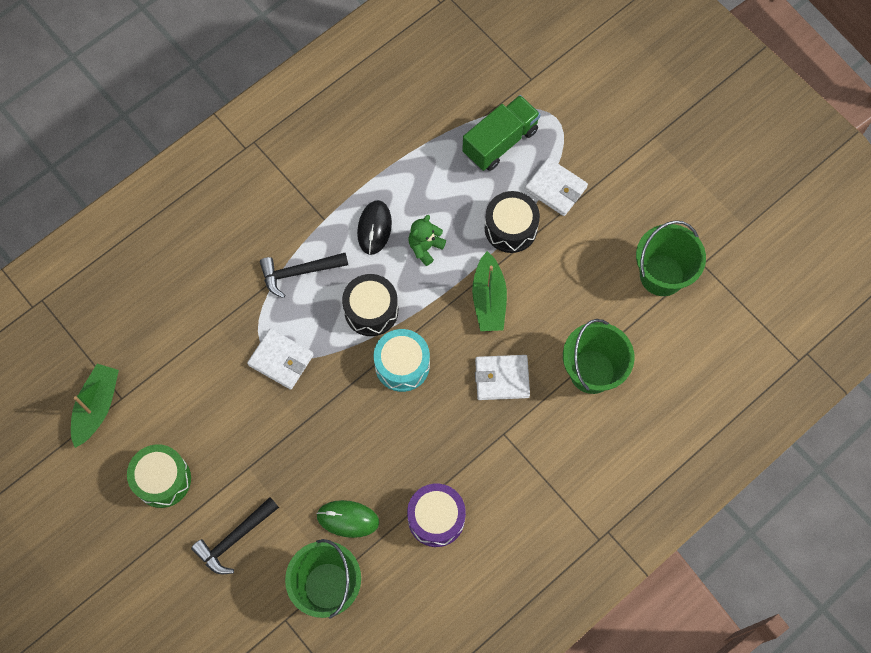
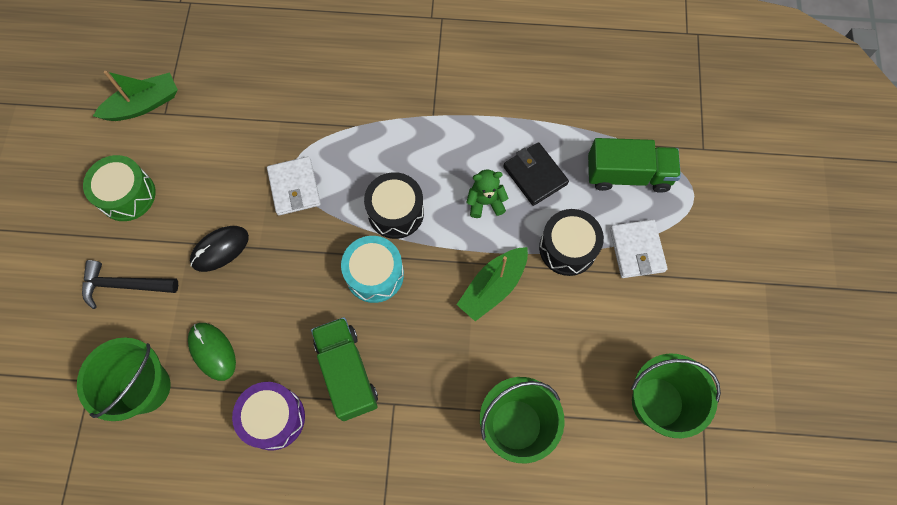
camera: 45 degrees right, 0 degrees up
(299, 272) = (374, 137): black hammer -> none
(374, 228) = (462, 154): black mouse -> black mouse (220, 249)
(439, 198) = (535, 175): none -> black wallet
(452, 444) = (347, 372): none -> green truck
(502, 378) = (438, 359): white wallet -> none

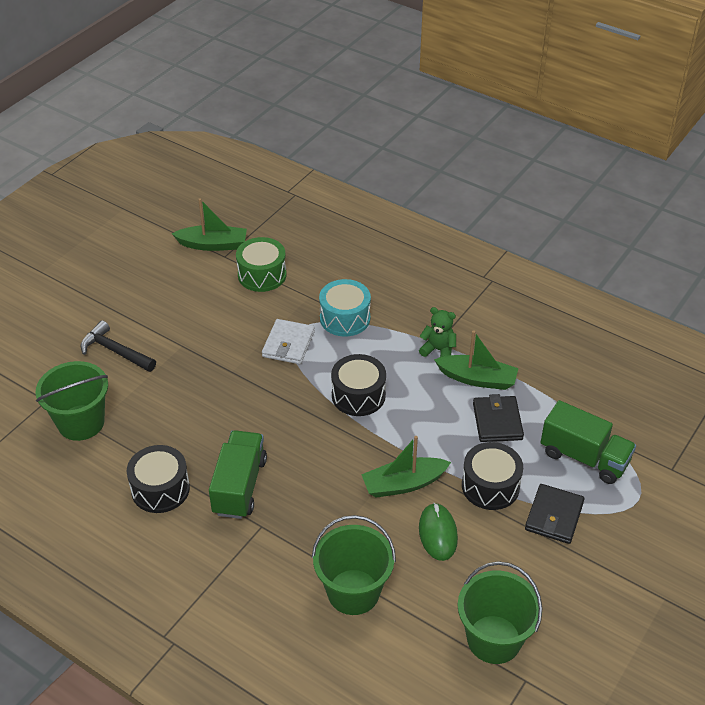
camera: 30 degrees right, 25 degrees down
(127, 195) = (159, 296): green drum -> green drum (262, 275)
(212, 351) = (147, 423): green mouse -> green mouse (438, 533)
(220, 249) = (202, 359): black mouse -> none
(274, 418) = (160, 489): purple drum -> black drum
(374, 274) = (310, 430): turquoise drum -> turquoise drum (345, 318)
(485, 202) = (440, 421): green teddy bear -> green teddy bear (438, 350)
(491, 137) = (477, 379): none -> green boat
(636, 250) = (554, 516): white wallet -> black wallet

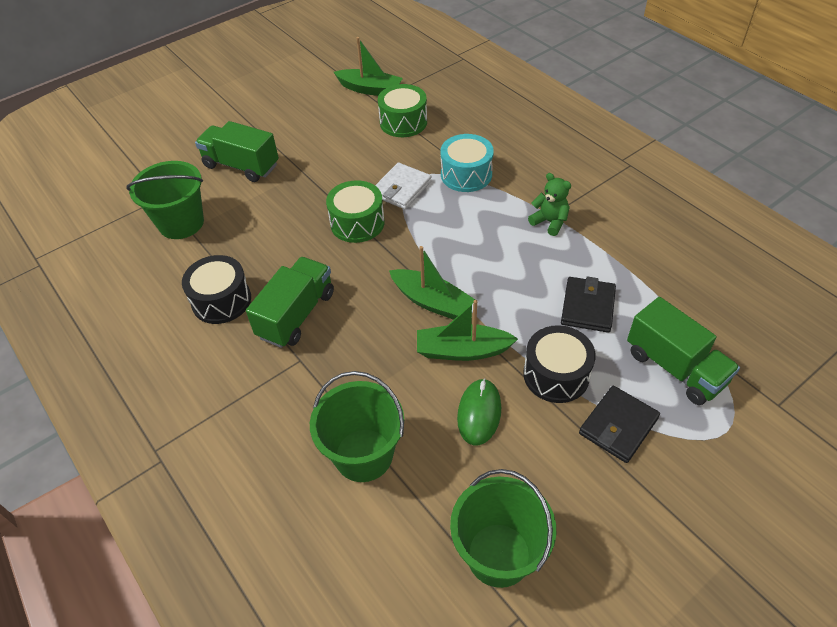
camera: 20 degrees right, 5 degrees up
(115, 351) = (241, 166): black hammer -> green truck
(259, 387) = (357, 223): none -> green drum
(358, 395) = (450, 250): black drum -> none
(477, 379) = (581, 258): green boat -> green boat (432, 301)

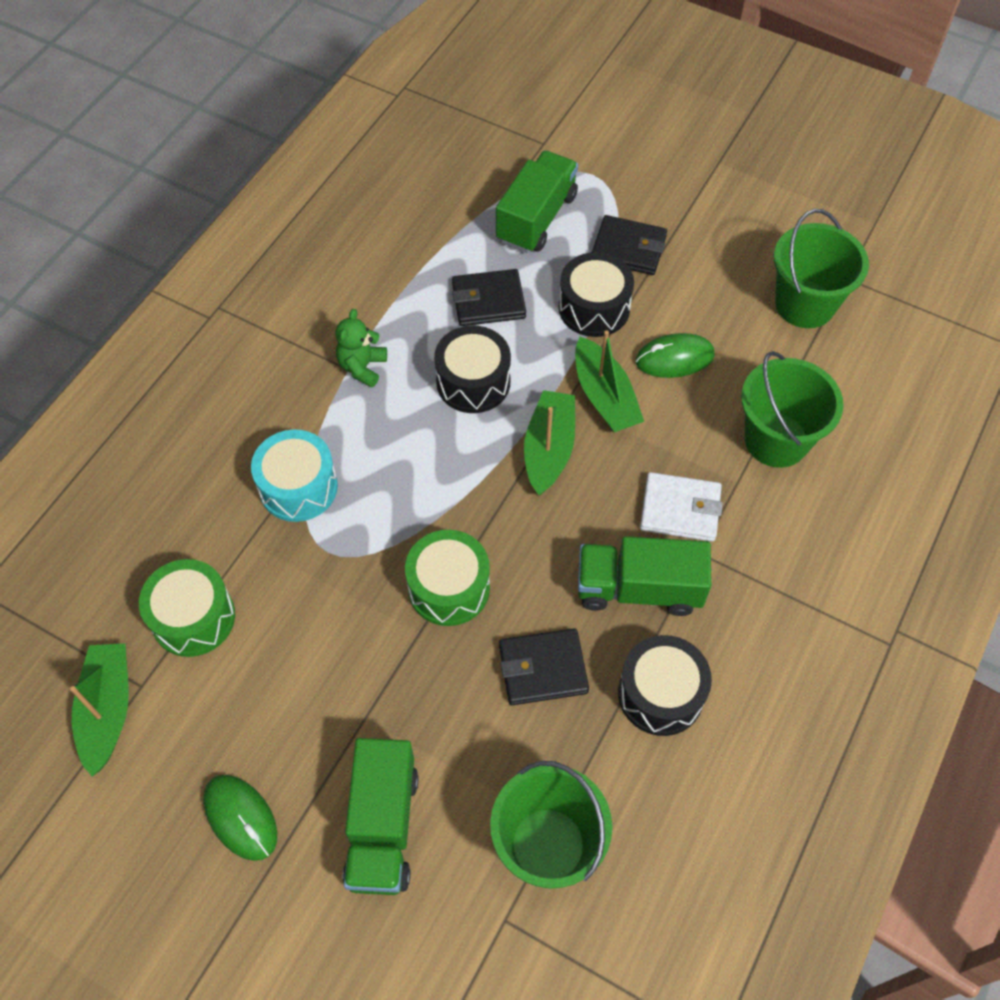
camera: 115 degrees left, 10 degrees up
(277, 250) = (543, 669): none -> black wallet
(284, 121) = (241, 818): none -> green mouse
(401, 189) = (357, 559): white wallet -> white wallet (680, 509)
(511, 276) = (473, 382): none -> black drum

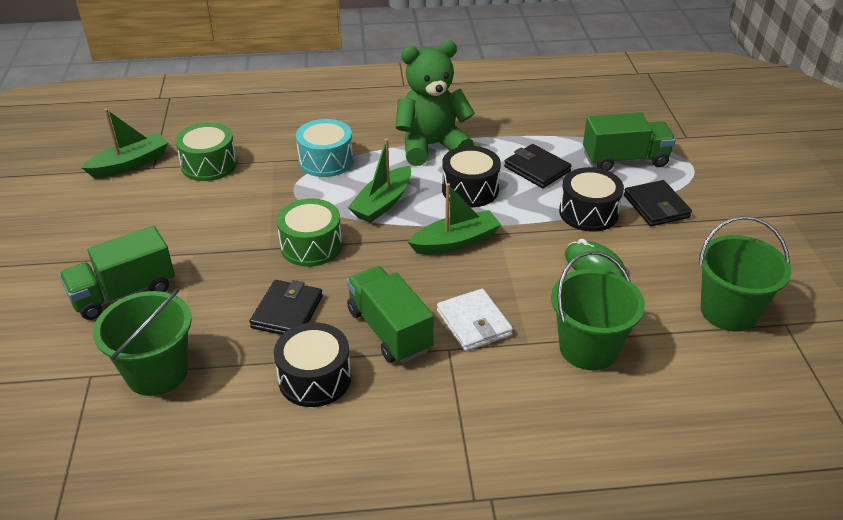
camera: 55 degrees right, 20 degrees down
(241, 818) = (95, 236): green mouse -> none
(362, 367) = (431, 146): green teddy bear -> green teddy bear, size x2.04
(543, 669) = (287, 312): black wallet -> black wallet turned 60 degrees clockwise
(604, 397) = (524, 248): green boat -> green boat (382, 203)

